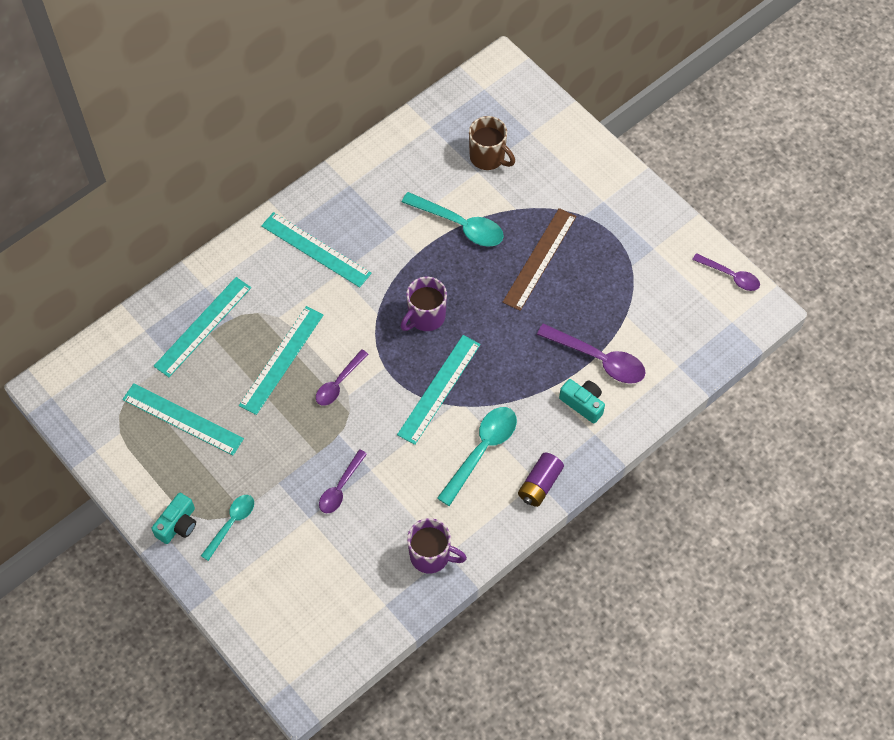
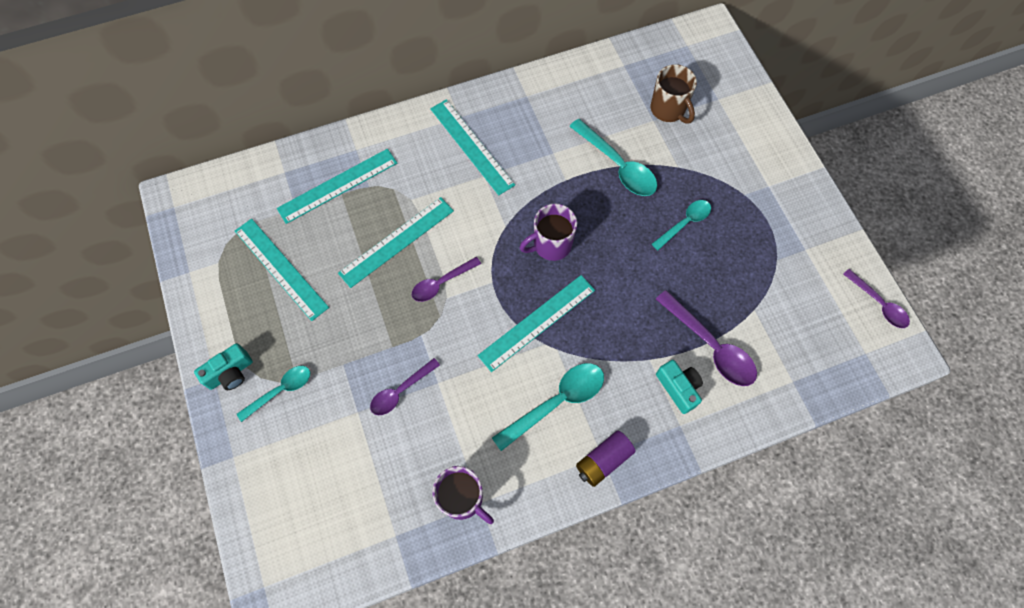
camera: 20 degrees right, 5 degrees up
(539, 259) = (684, 223): brown ruler -> turquoise spoon

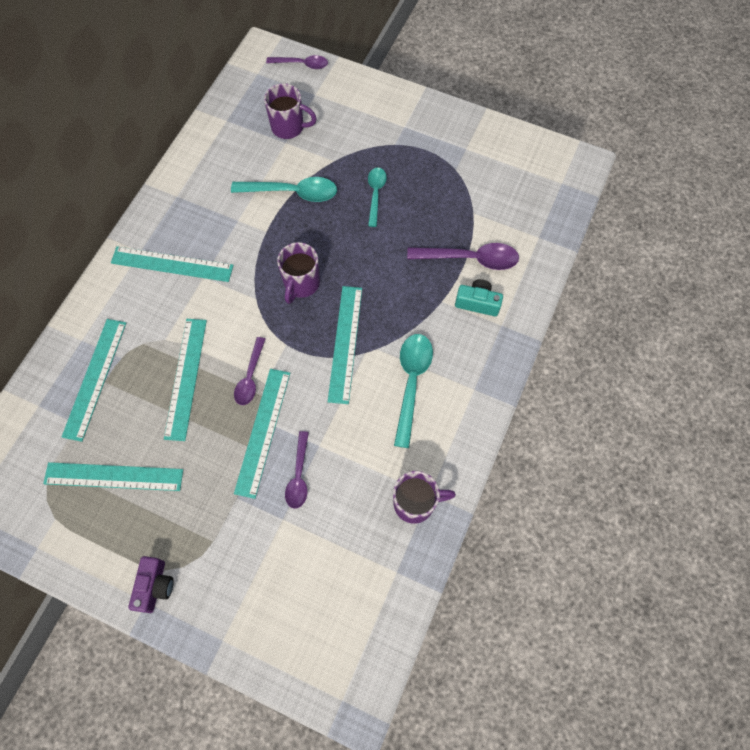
camera: 45 degrees left, 0 degrees up
(230, 373) = (155, 586): turquoise camera -> purple camera
(280, 390) = (209, 560): turquoise spoon -> none
(409, 332) = (262, 431): none -> turquoise ruler
(603, 461) = (478, 391): purple battery -> none
(668, 110) = (289, 127): brown mug -> purple mug
(878, 304) = (540, 146): purple spoon -> purple spoon (302, 64)

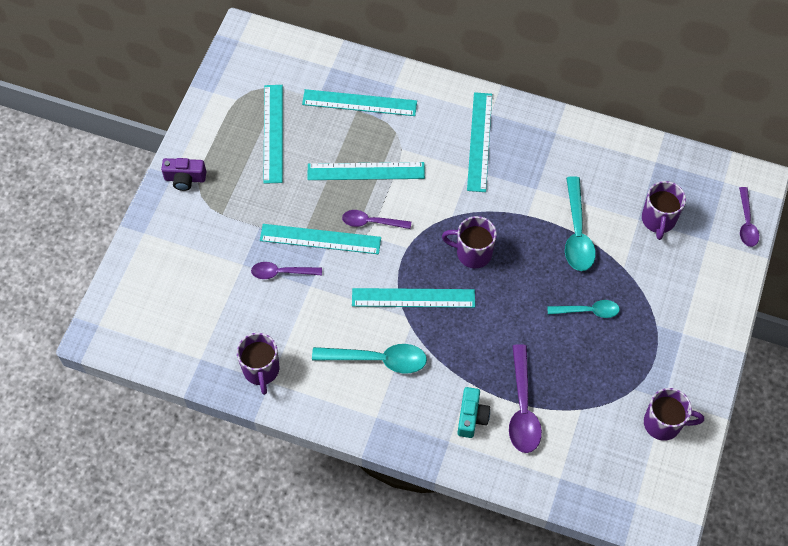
camera: 85 degrees right, 5 degrees down
(489, 152) = (663, 423): none -> purple mug

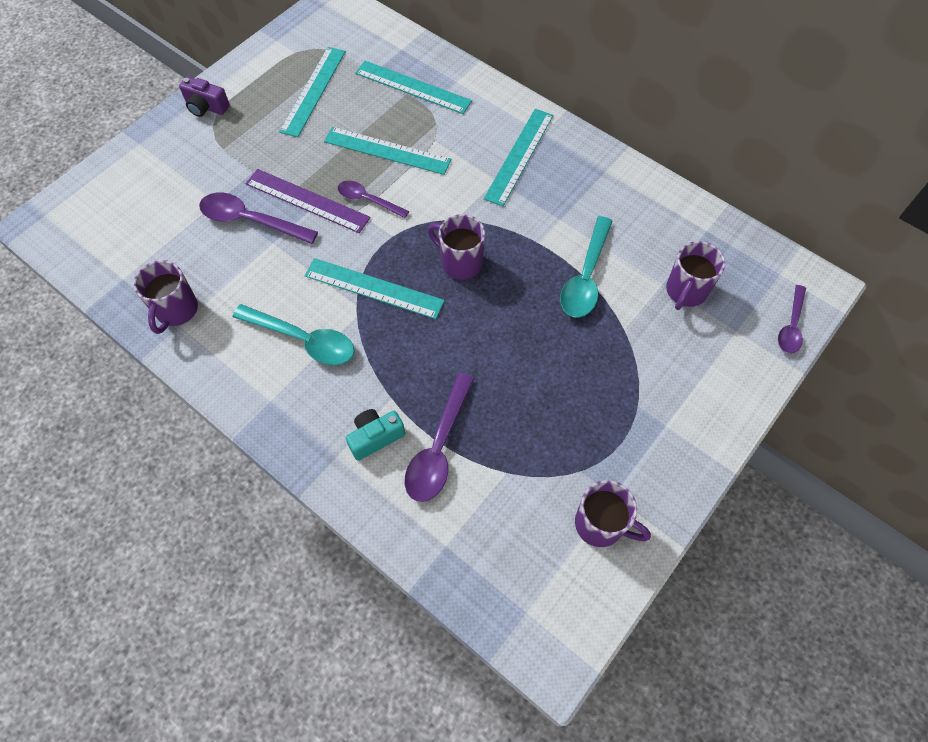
camera: 20 degrees right, 0 degrees up
(281, 272) = (250, 221): purple spoon -> purple spoon, size x1.57
(320, 239) = (307, 200): turquoise ruler -> purple ruler
(471, 417) = (375, 437): turquoise camera -> turquoise camera turned 150 degrees counterclockwise
(588, 311) = (563, 364): turquoise spoon -> none

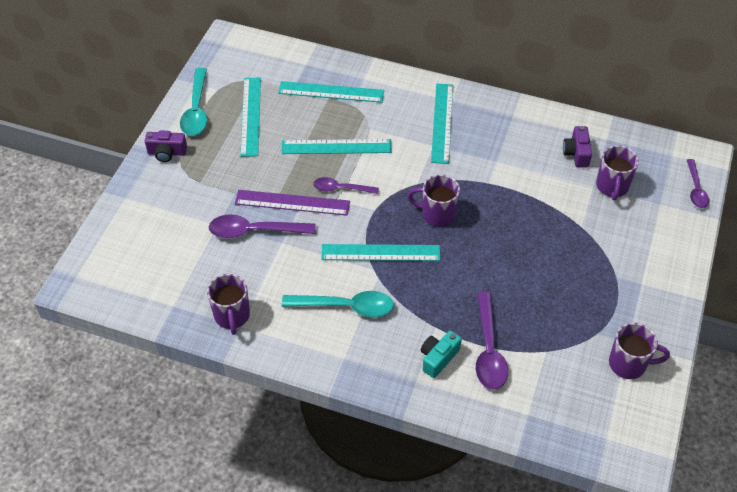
camera: 20 degrees left, 10 degrees down
(585, 277) = (536, 197): turquoise spoon -> turquoise spoon (196, 110)
(661, 237) = (576, 153): none -> purple camera

